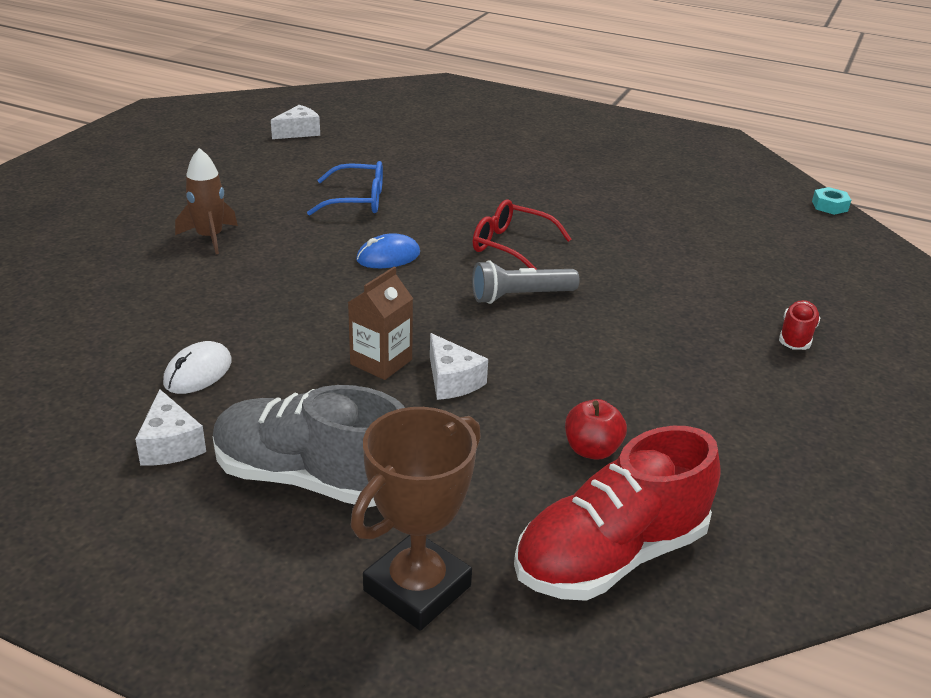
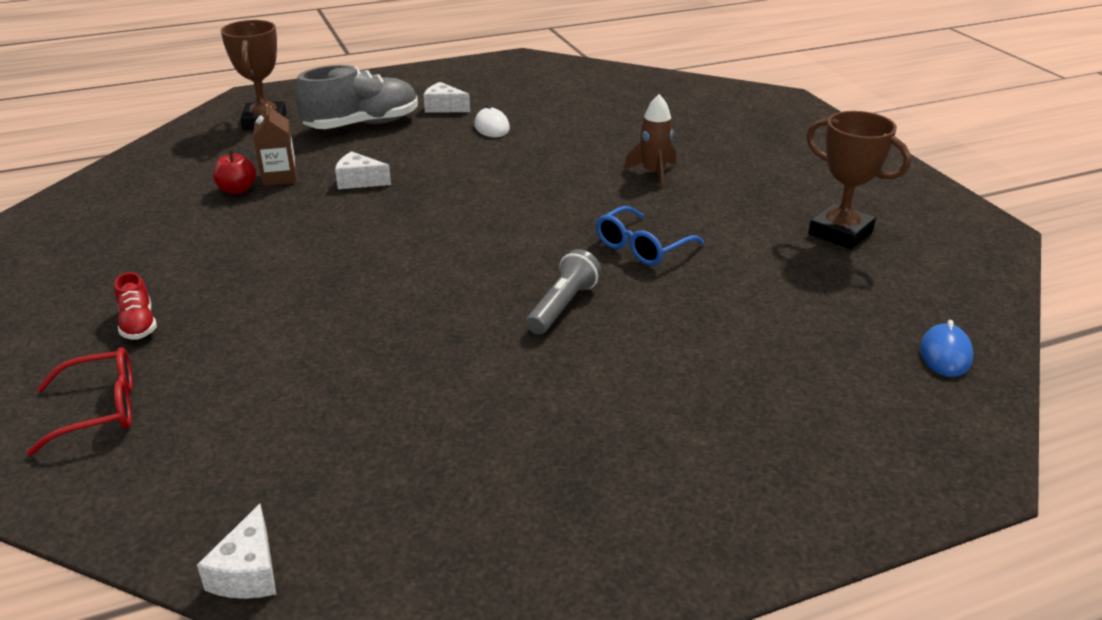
camera: 135 degrees right, 0 degrees up
(229, 147) = (840, 232): none -> brown trophy
(298, 132) = (850, 280): white cheese -> white cheese (248, 572)
(381, 362) = (413, 170): brown carton -> brown carton (279, 177)
(388, 257) = (527, 221): blue mouse -> blue mouse (945, 354)
(511, 246) = (460, 277): red glasses -> red glasses (101, 409)
(520, 296) = (392, 243): grey flashlight -> grey flashlight (563, 306)
(611, 556) = (187, 161): red shoe -> none
(829, 206) = (174, 557): turquoise nut -> none

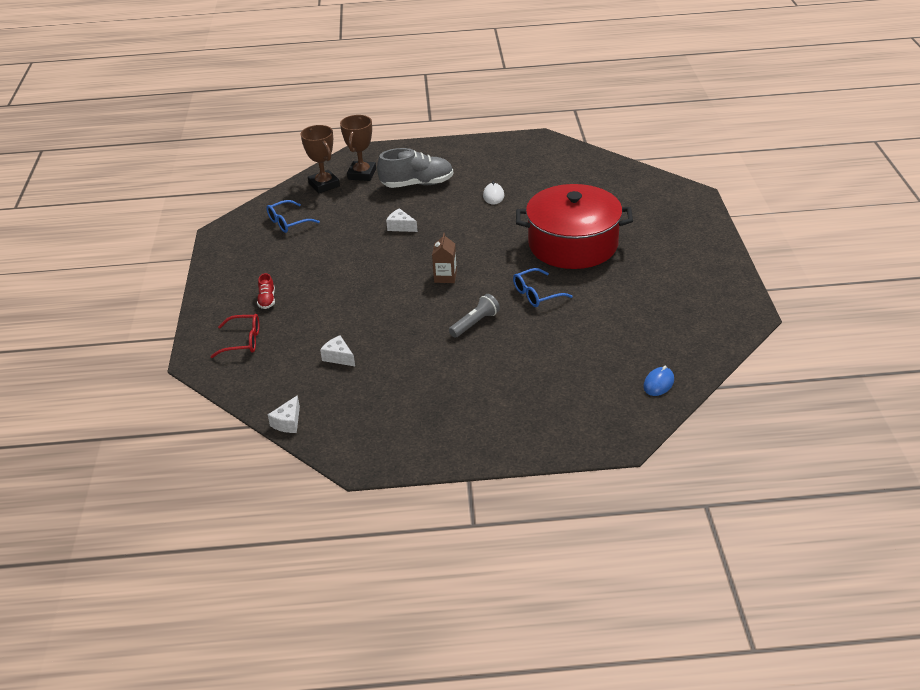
camera: 20 degrees right, 5 degrees up
(151, 197) = (288, 222): none -> blue glasses
(237, 190) = (333, 223): red apple -> none
(279, 177) = (358, 218): brown carton -> brown carton (445, 277)
(444, 107) = (471, 176): white cheese -> white cheese (338, 357)
(653, 173) = (573, 244): brown rocket -> red pot
(840, 232) = (657, 302): brown trophy -> brown trophy (324, 185)

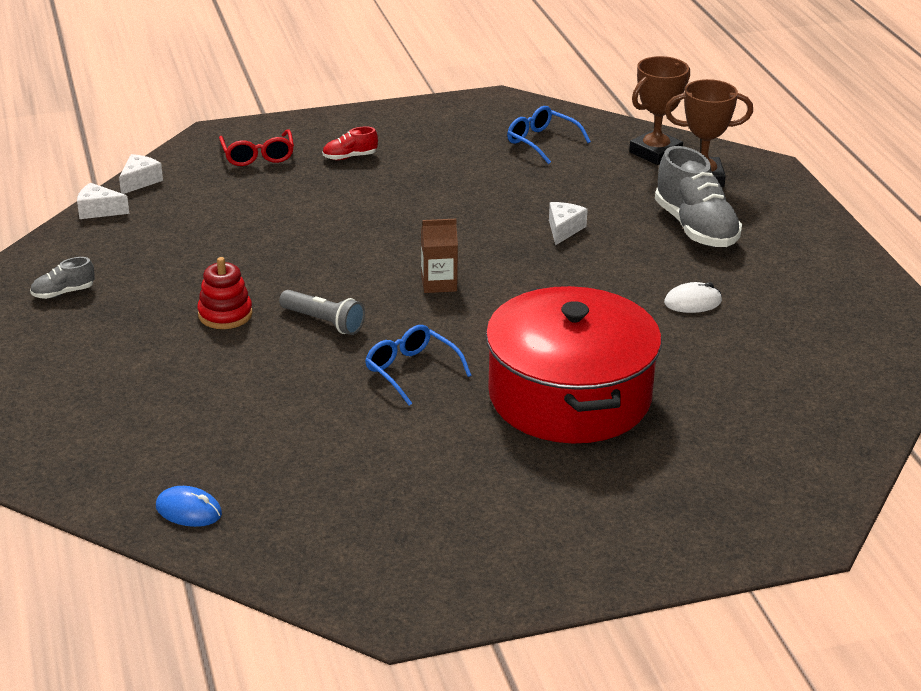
camera: 75 degrees right, 5 degrees down
(338, 357) = (231, 225): white cheese -> white cheese (140, 181)
(401, 439) = (63, 293): none -> grey shoe
(454, 363) = (225, 314): none -> red stacking toy

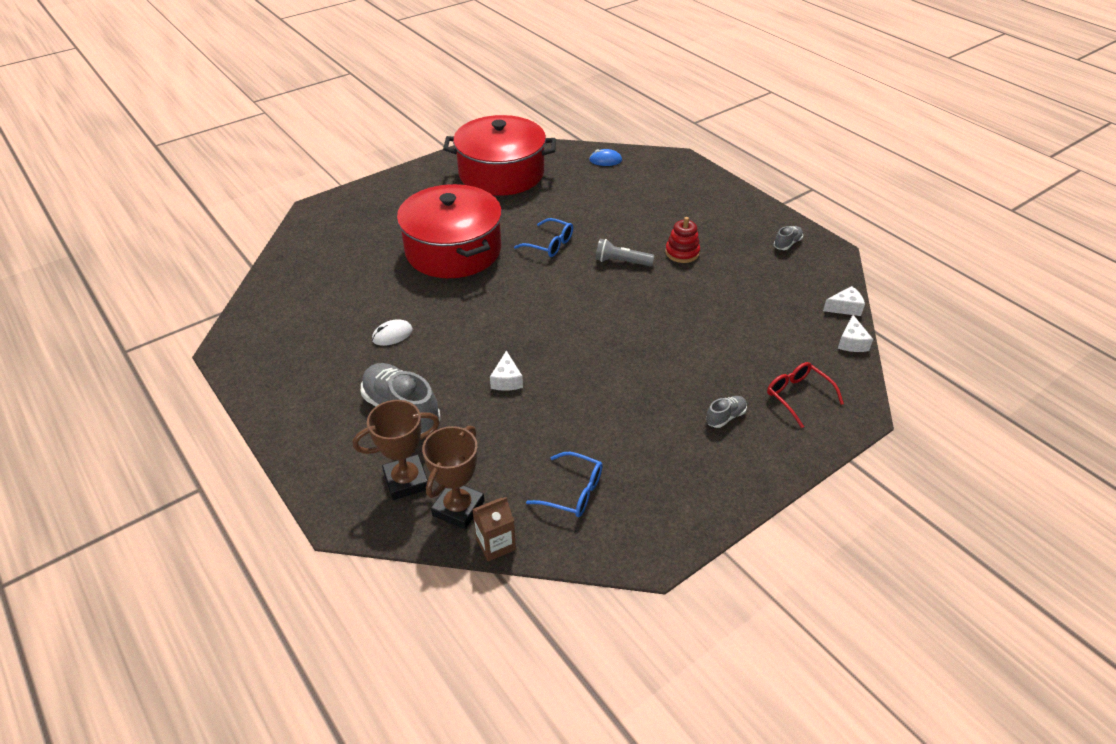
camera: 160 degrees right, 10 degrees up
(349, 157) = (725, 417): red shoe -> grey shoe
(414, 530) = (501, 173): none -> red pot
(439, 283) = (570, 307): brown carton -> brown carton (495, 544)

